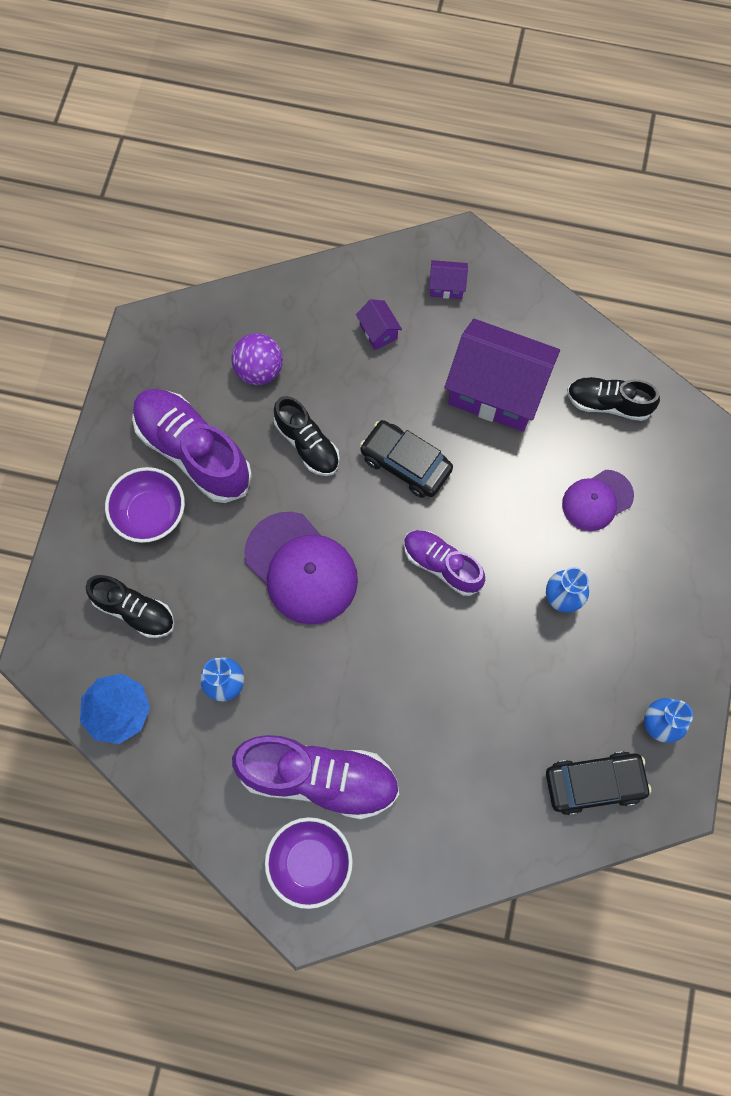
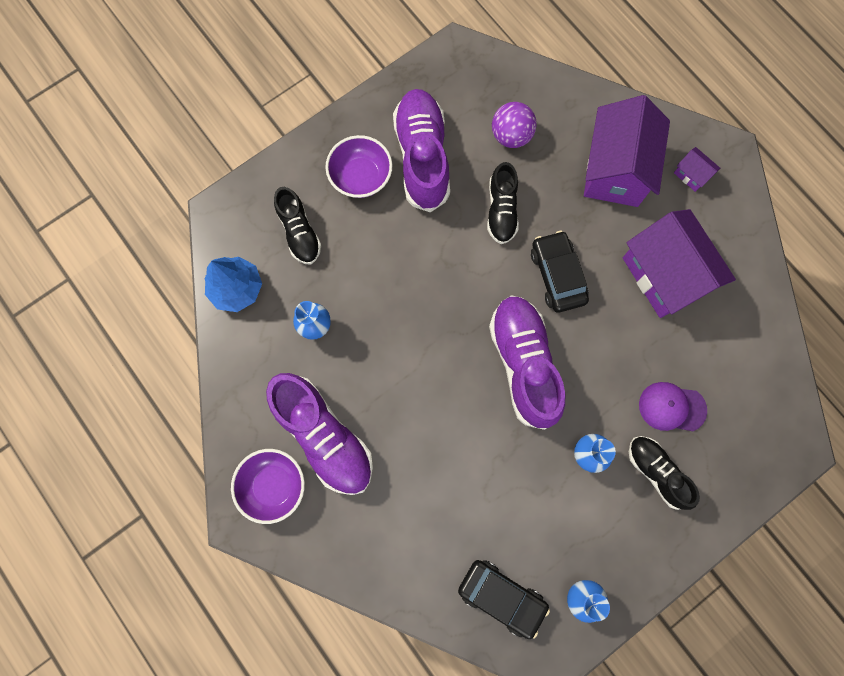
camera: 40 degrees right, 5 degrees up
(301, 568) = (428, 290): purple cap -> none
(378, 331) = (615, 170): purple house -> purple house, size x2.41
(442, 565) = (523, 364): purple shoe -> purple shoe, size x1.67
(608, 404) = (739, 346): black shoe -> black shoe (656, 472)

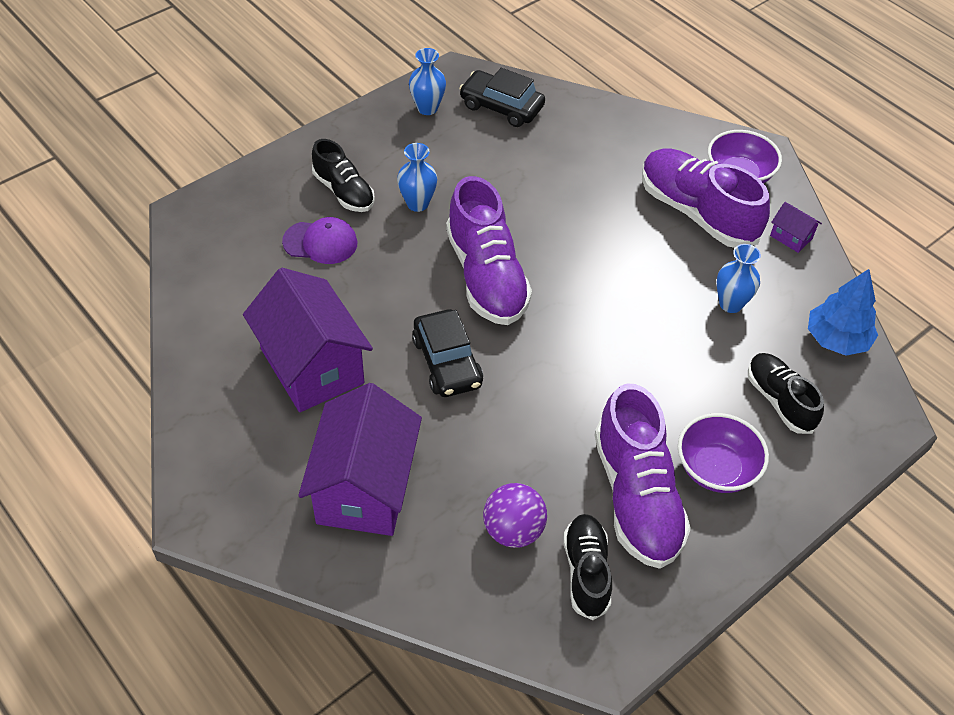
camera: 175 degrees right, 25 degrees down
(501, 210) = (521, 433): black shoe -> black shoe (586, 572)
(691, 175) = (258, 485): purple house -> purple house (791, 237)

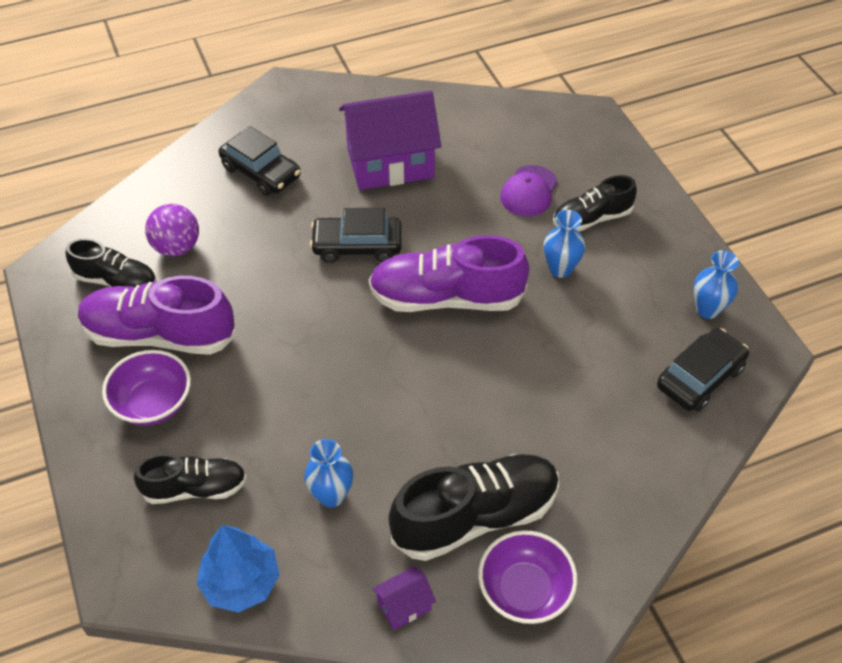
camera: 110 degrees right, 0 degrees up
(364, 488) = (261, 172): purple house -> black car
(697, 212) = (475, 516): purple shoe -> black shoe

